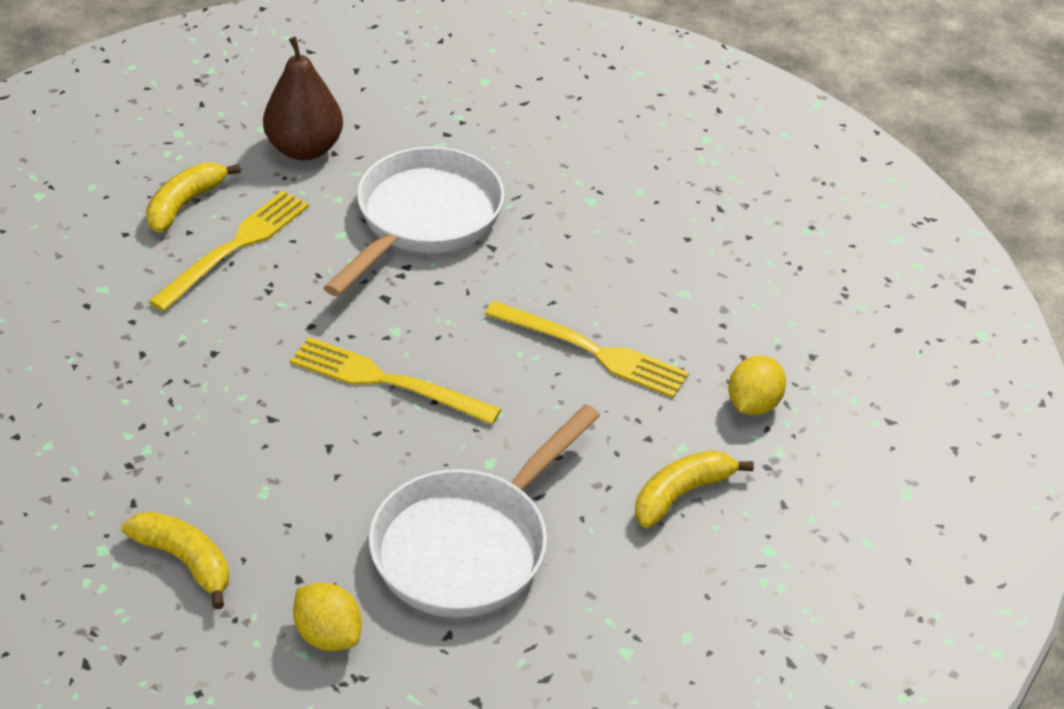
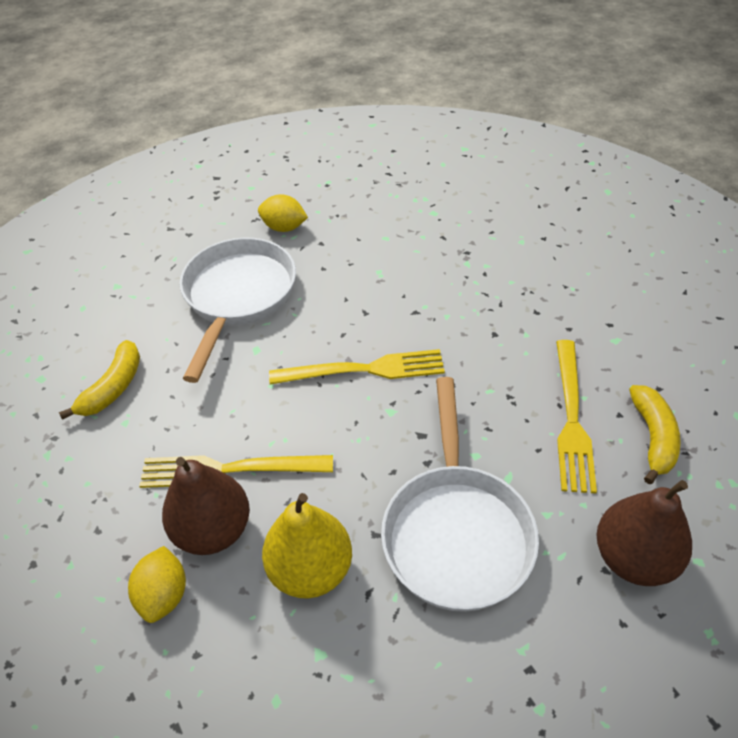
camera: 155 degrees right, 5 degrees up
(185, 561) = (386, 225): yellow banana -> none
(564, 248) = (311, 569): none -> yellow pear
(633, 310) = (213, 530): none -> brown pear
(753, 404) = (77, 486): yellow lemon -> yellow lemon (164, 595)

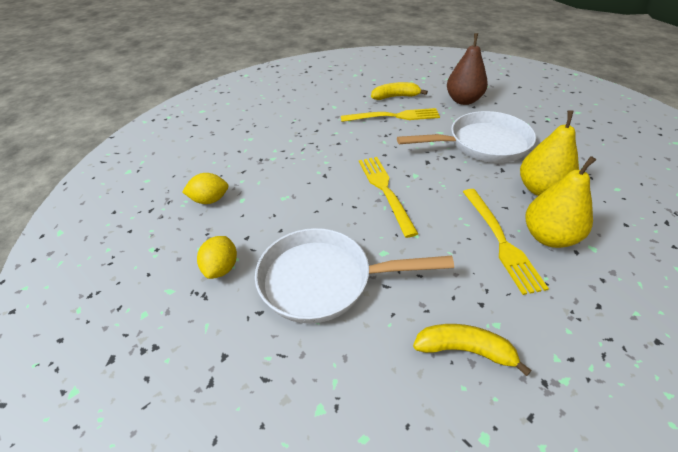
camera: 100 degrees left, 5 degrees down
(164, 595) = (608, 249): yellow lemon -> yellow lemon (210, 200)
(213, 530) = (549, 237): brown pear -> yellow pear

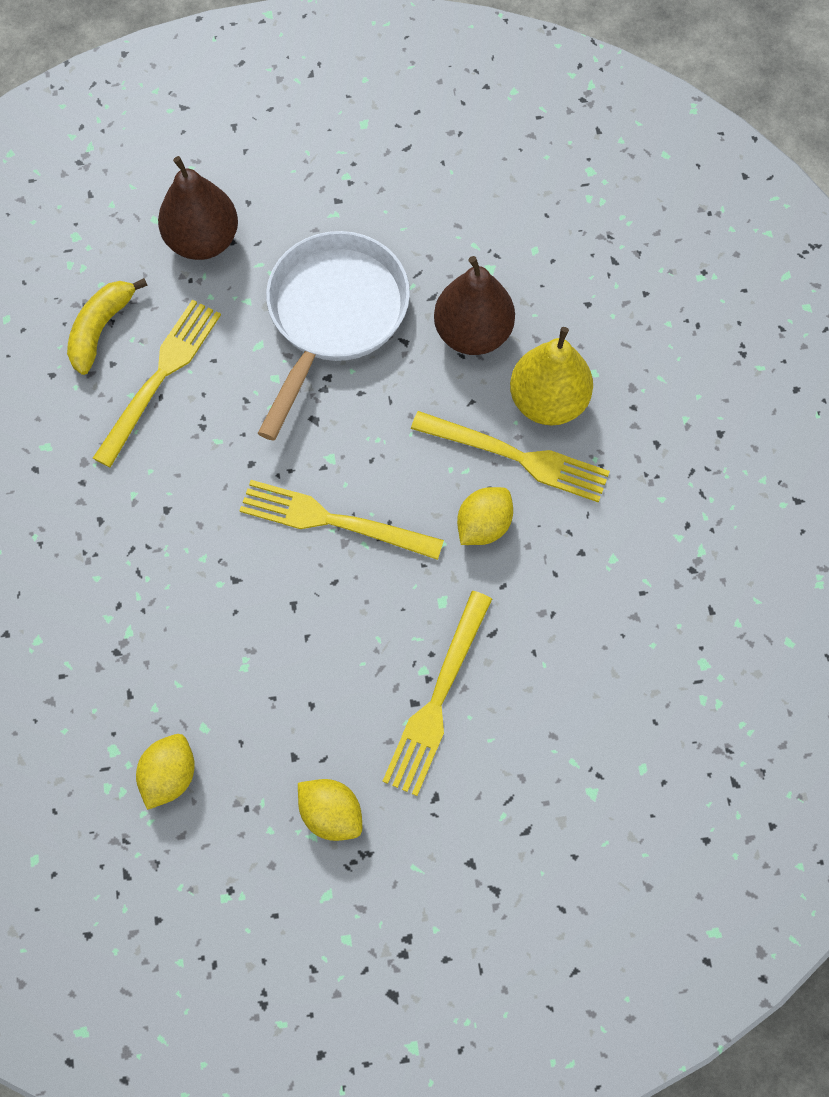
camera: 60 degrees left, 25 degrees up
(323, 280) = (437, 698): white pan -> yellow fork
(445, 247) = (483, 525): none -> yellow lemon
(465, 350) = (619, 613): yellow banana -> none
(541, 189) = (473, 333): yellow pear -> brown pear

